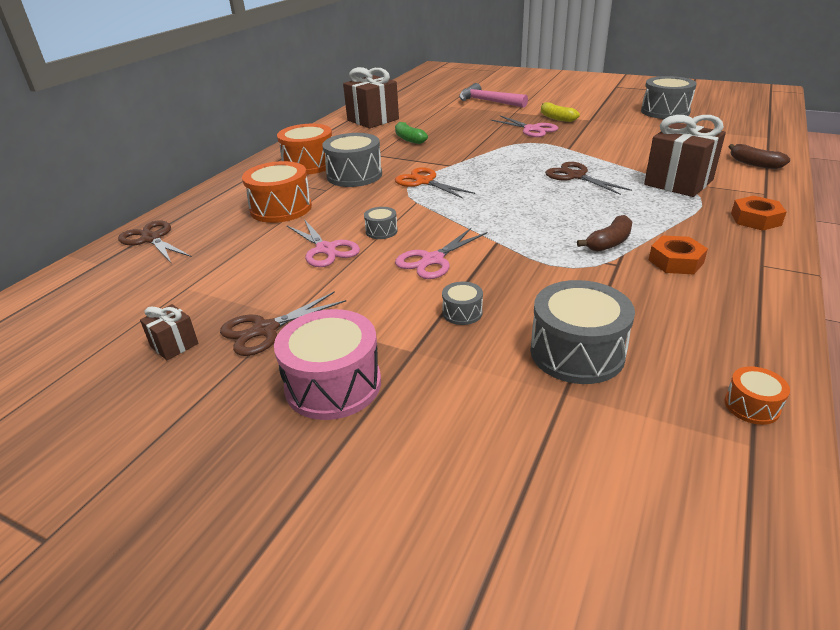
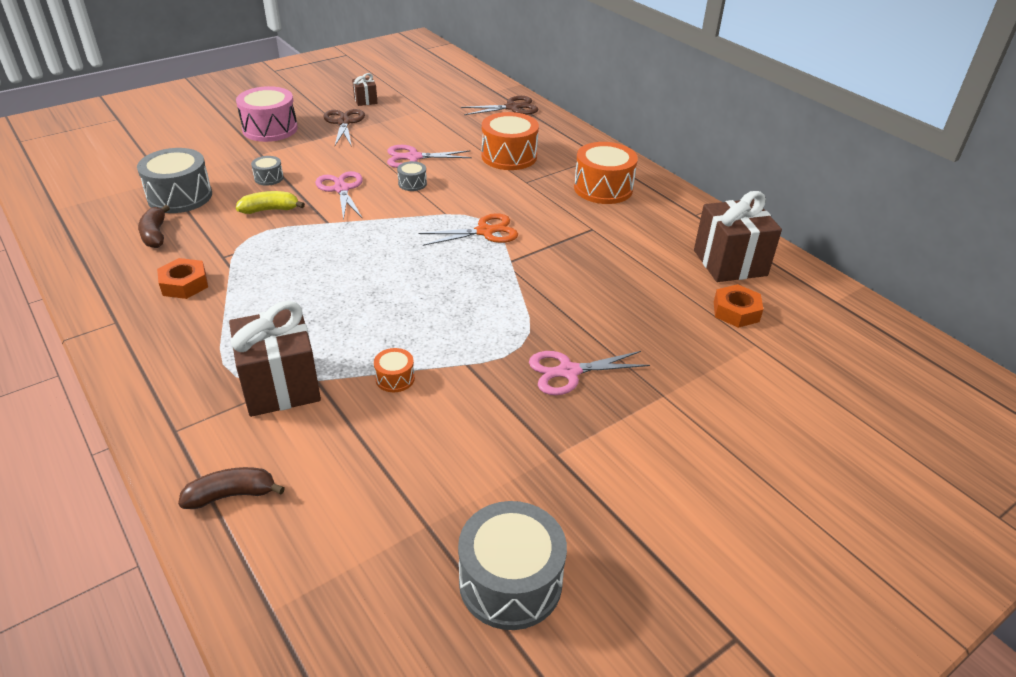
camera: 115 degrees right, 5 degrees up
(354, 175) = (545, 202): grey drum -> none
(409, 139) = (624, 264): green banana -> none
(487, 101) = (747, 394): pink hammer -> none
(556, 118) = (595, 422): yellow banana -> yellow banana (270, 210)
(575, 176) = (386, 324): brown scissors -> none
(609, 242) = (251, 270): brown banana -> brown banana (155, 235)
(751, 406) = (65, 224): orange drum -> orange drum (395, 378)
(755, 219) = (156, 376): orange nut -> orange nut (736, 311)

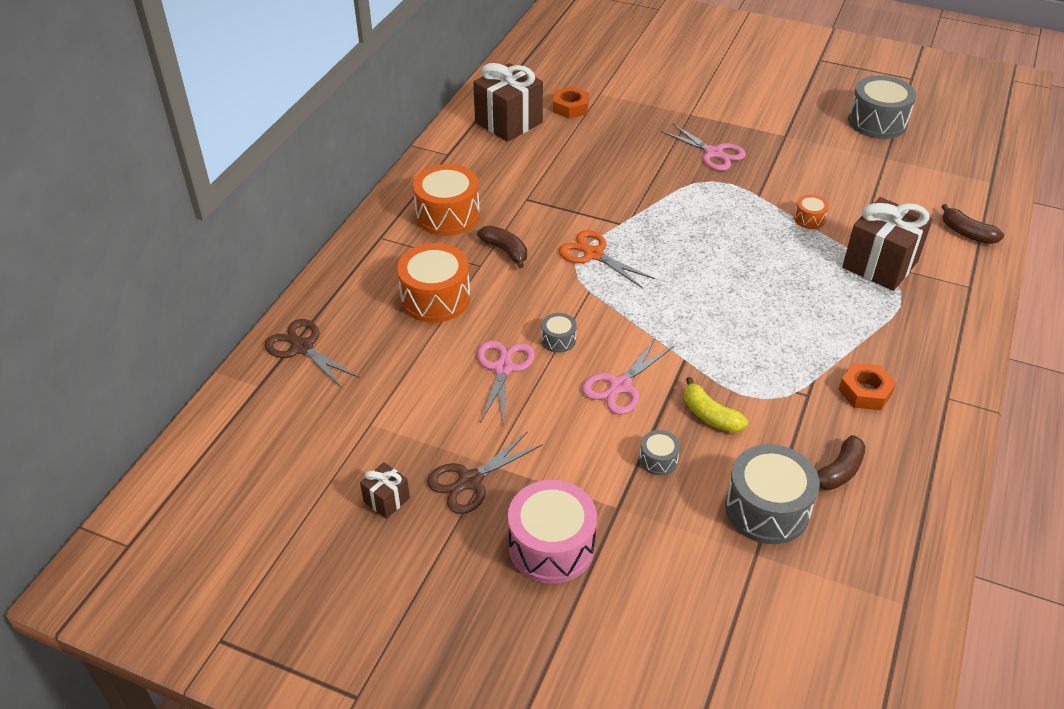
camera: 120 degrees left, 5 degrees up
(413, 157) = (503, 368): pink scissors -> pink scissors turned 135 degrees counterclockwise
(532, 197) = (505, 251): none -> brown banana

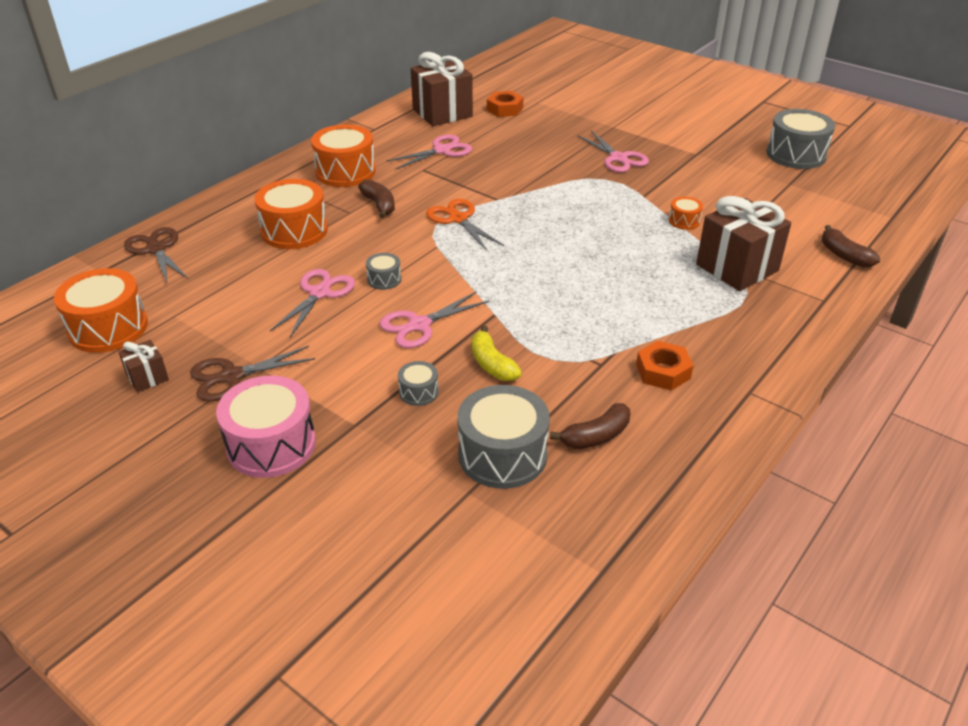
camera: 15 degrees right, 5 degrees down
(310, 452) = (108, 328): none -> orange drum
(533, 171) = (442, 150): none -> pink scissors

